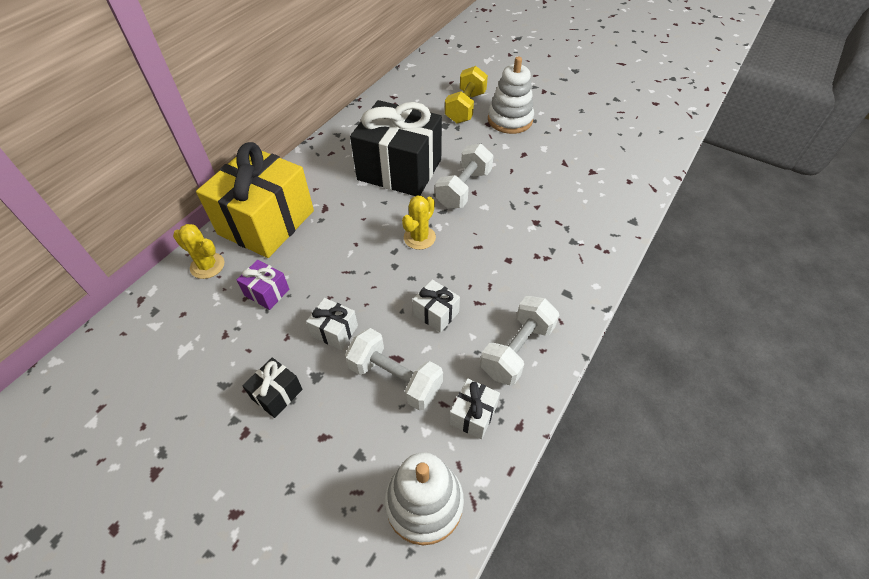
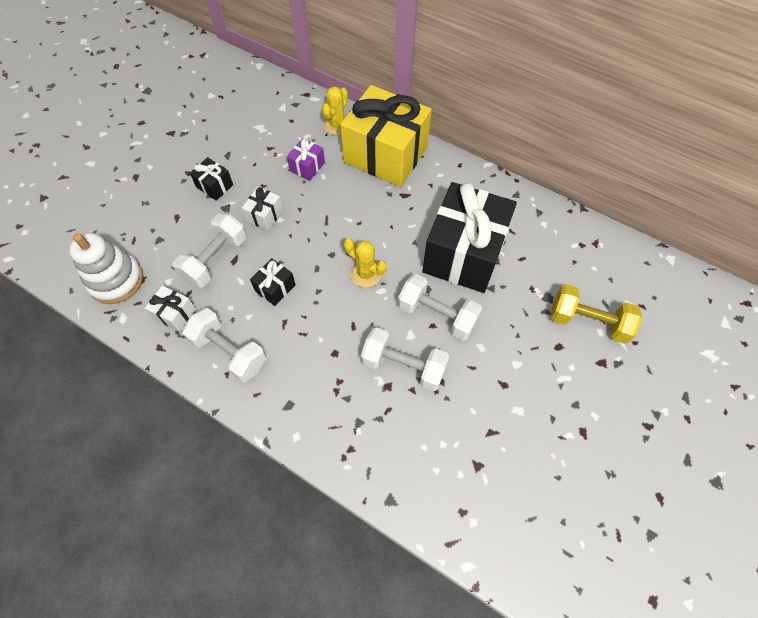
camera: 90 degrees right, 10 degrees up
(436, 313) = (275, 288): white gift -> black gift
(510, 120) = (571, 373): white stacking toy -> none
(515, 211) = (403, 366): none -> white dumbbell

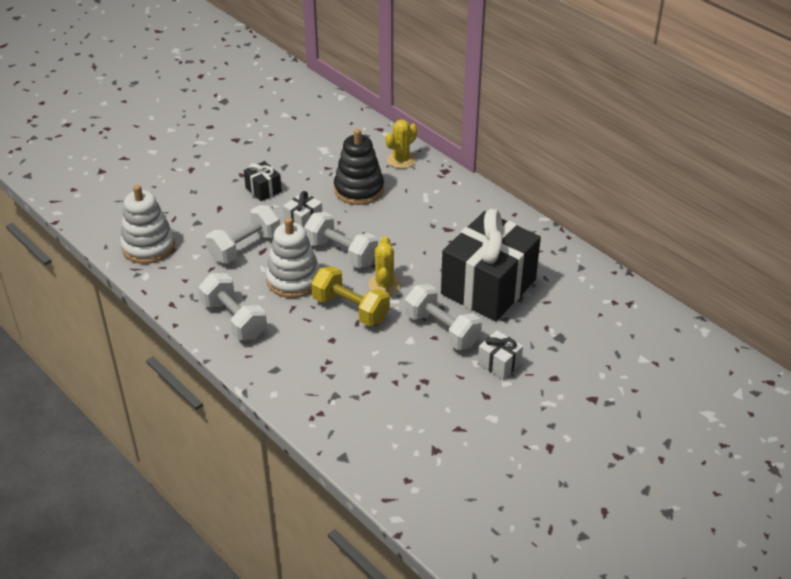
camera: 15 degrees right, 20 degrees down
(175, 314) = (194, 282): white gift -> white gift (499, 363)
(275, 288) = (293, 279): black gift -> white stacking toy
(307, 167) = (359, 189): purple gift -> black stacking toy
(365, 274) = (384, 285): yellow cactus -> yellow cactus turned 45 degrees clockwise
(385, 155) = (441, 193): yellow gift -> none
(403, 366) = (394, 362): white dumbbell -> white dumbbell (341, 253)
(588, 322) = (592, 364): yellow dumbbell -> yellow dumbbell (350, 309)

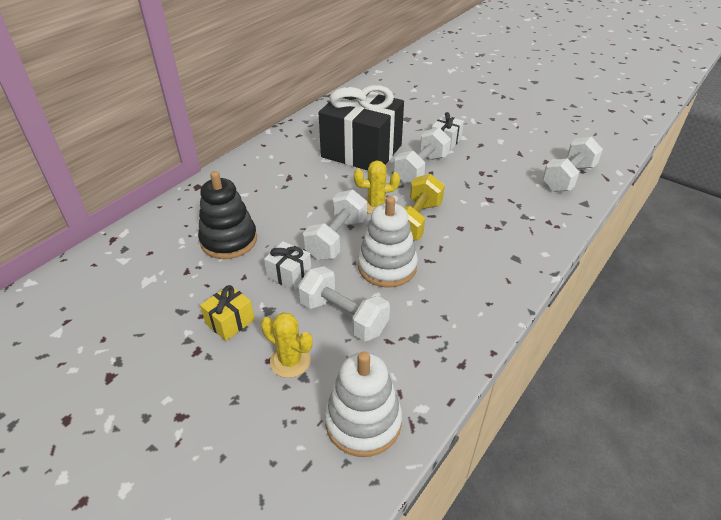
camera: 100 degrees left, 0 degrees up
(234, 320) = (464, 301): white dumbbell -> white dumbbell (568, 178)
(263, 189) = (230, 322): black gift -> yellow gift
(401, 160) = (176, 216): yellow cactus -> yellow cactus (290, 361)

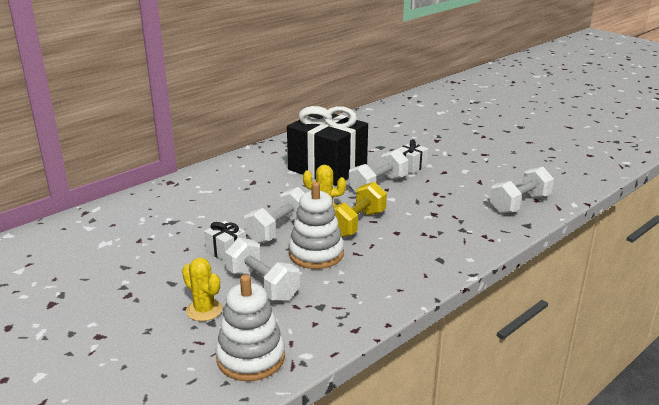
camera: 10 degrees right, 15 degrees down
(229, 240) = (183, 222): black stacking toy -> none
(230, 322) = (163, 278): yellow gift -> none

